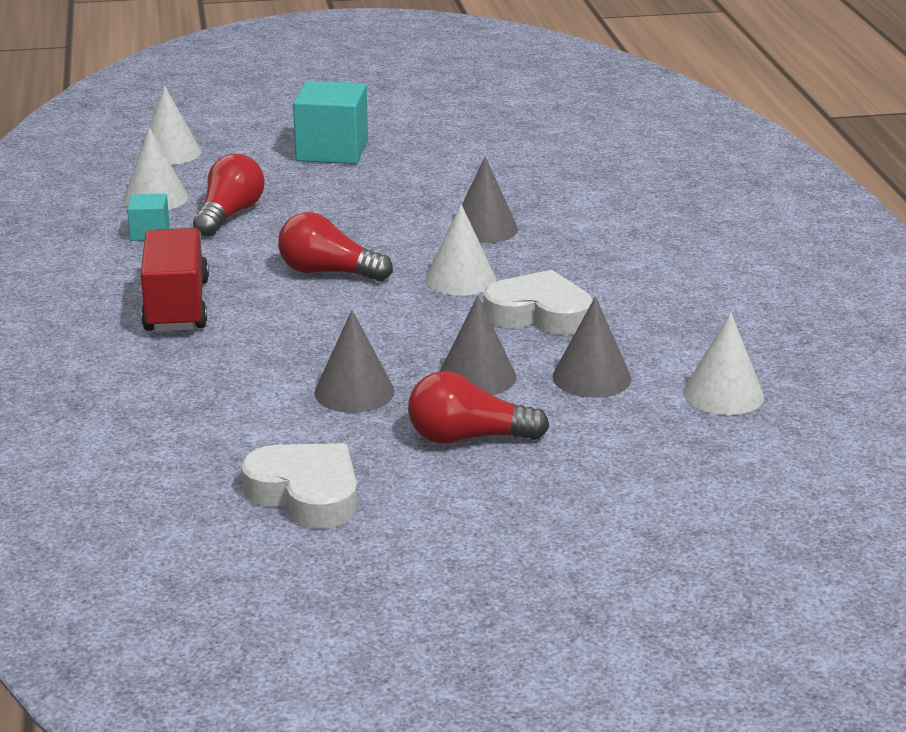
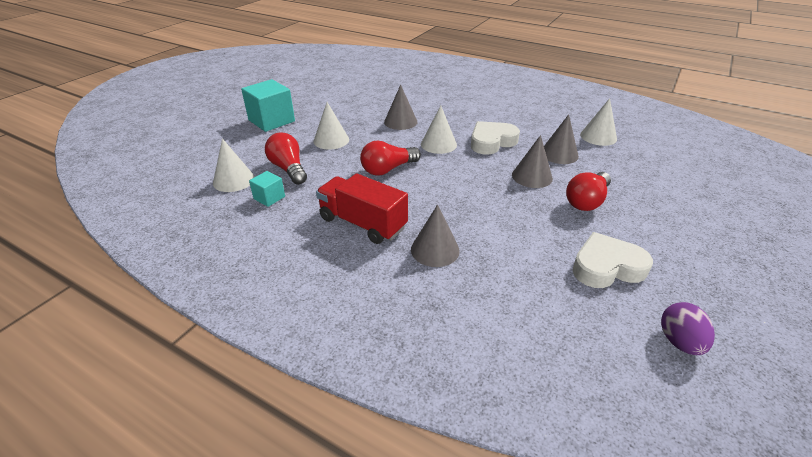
camera: 50 degrees left, 10 degrees up
(170, 153) = (193, 156): white cone -> white cone (331, 140)
(202, 579) = (679, 342): none -> purple egg
(354, 392) = (514, 211): grey cone -> grey cone (435, 250)

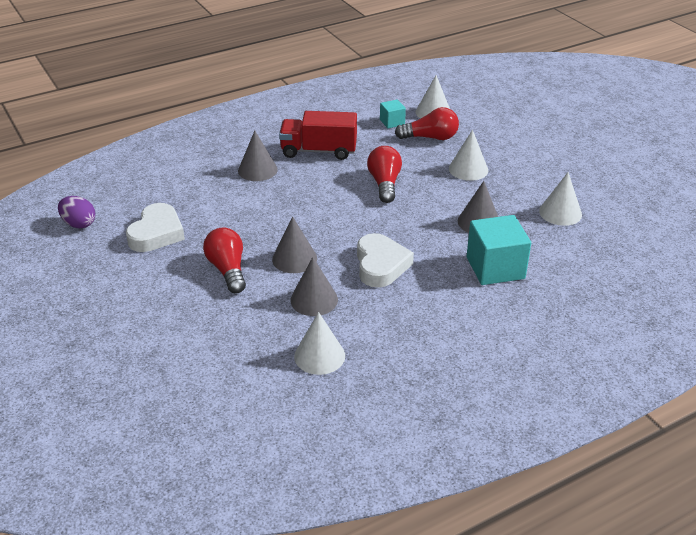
camera: 120 degrees right, 0 degrees up
(271, 121) = (540, 147): turquoise cube -> turquoise cube (495, 268)
(362, 223) = (319, 151): red truck -> red truck turned 150 degrees counterclockwise
(438, 144) = (406, 228): white cone -> white cone (560, 213)

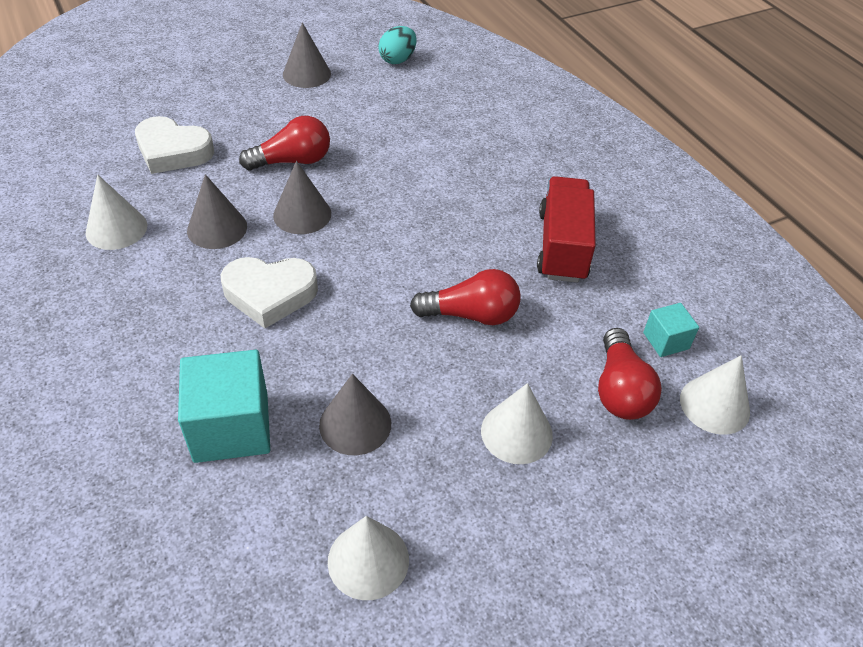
camera: 90 degrees right, 10 degrees up
(79, 224) = (397, 60): purple egg -> turquoise egg
(156, 233) = (373, 109): white heart -> white heart (173, 151)
(257, 170) = (507, 185): grey cone -> grey cone (306, 74)

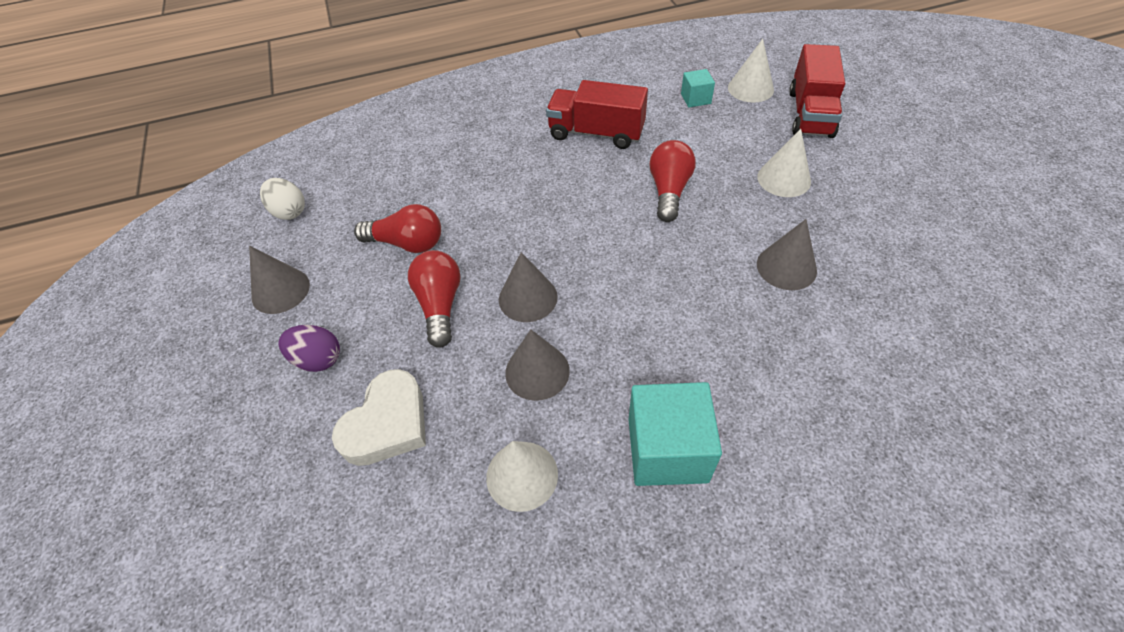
camera: 75 degrees left, 5 degrees up
(231, 427) = (799, 351): turquoise cube -> turquoise cube (667, 450)
(236, 106) = (318, 359): none -> purple egg
(270, 294) = (638, 324): white heart -> none
(368, 560) = (906, 265): white cone -> none
(397, 60) = (289, 212): turquoise egg -> white egg
(620, 390) = (741, 126): red light bulb -> red light bulb (407, 243)
(677, 478) = (810, 113): none -> red truck

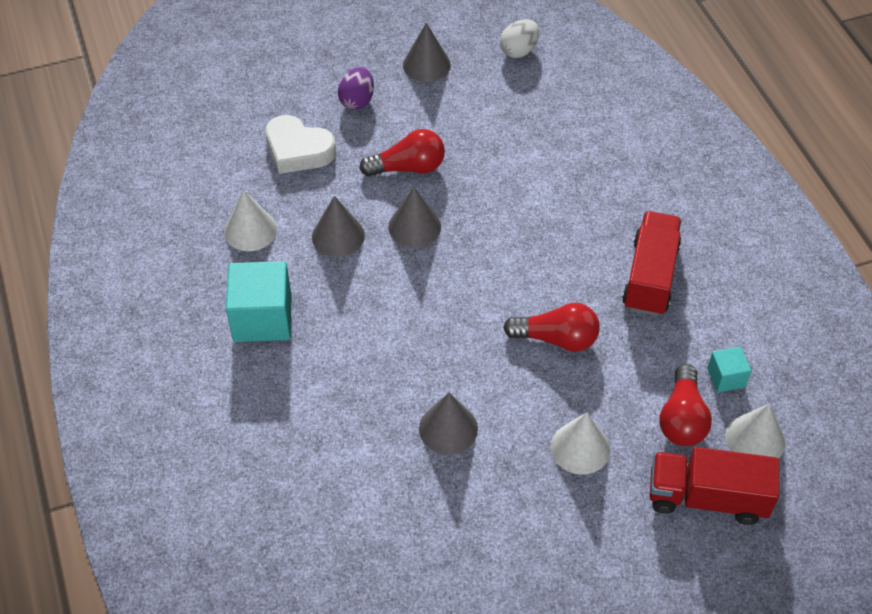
camera: 85 degrees right, 0 degrees up
(407, 243) = (480, 137): red light bulb -> red light bulb (682, 419)

